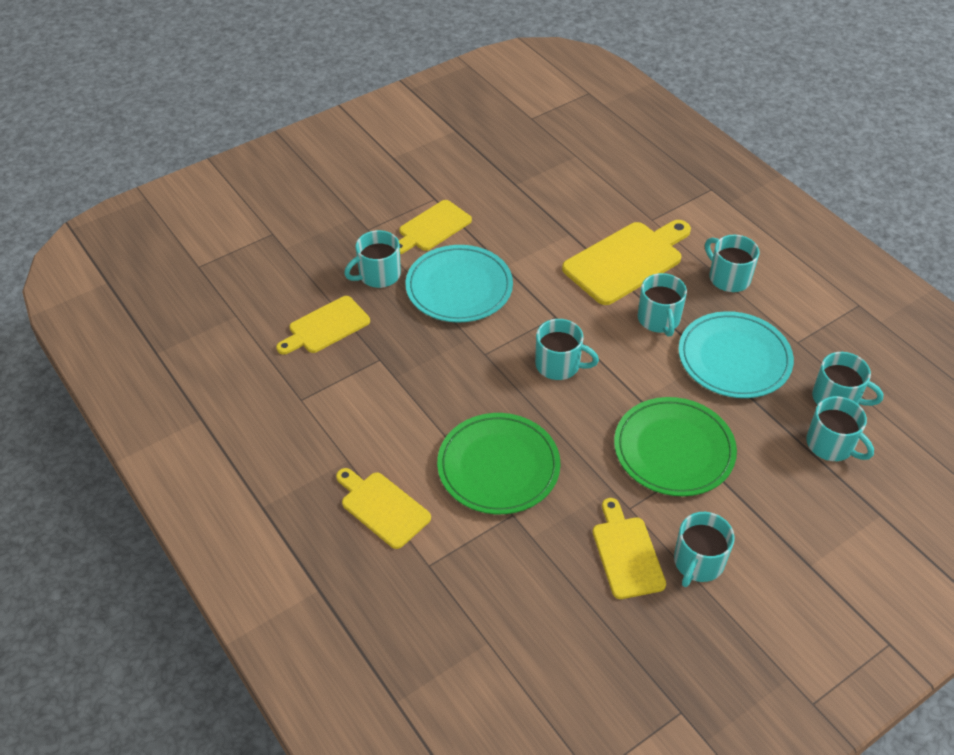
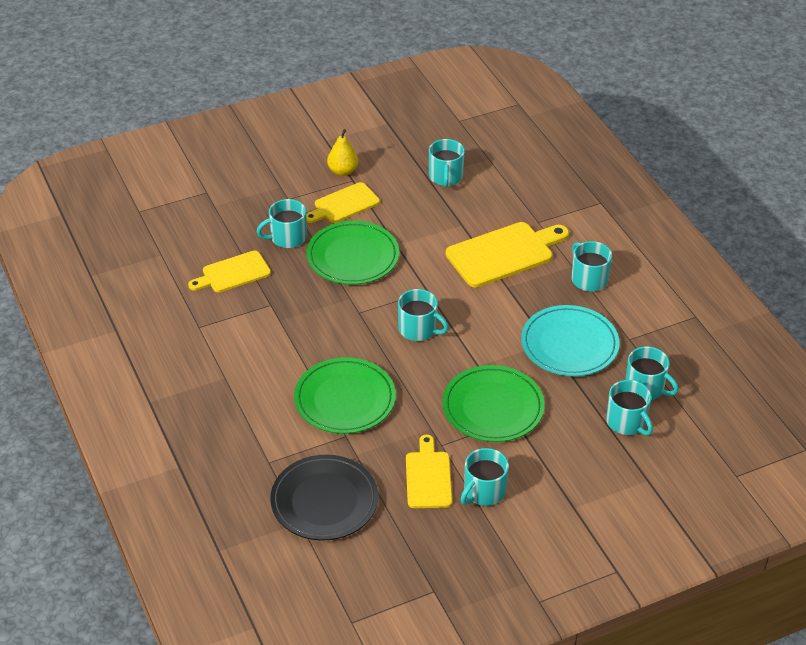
camera: 10 degrees right, 5 degrees down
(382, 507) = (244, 416): yellow cutting board -> none
(421, 190) = (343, 171): none -> yellow pear
(459, 287) = (353, 256): turquoise plate -> green plate
(511, 608) = (324, 501): none -> black plate
(659, 319) = (515, 305): turquoise mug -> turquoise mug (445, 177)

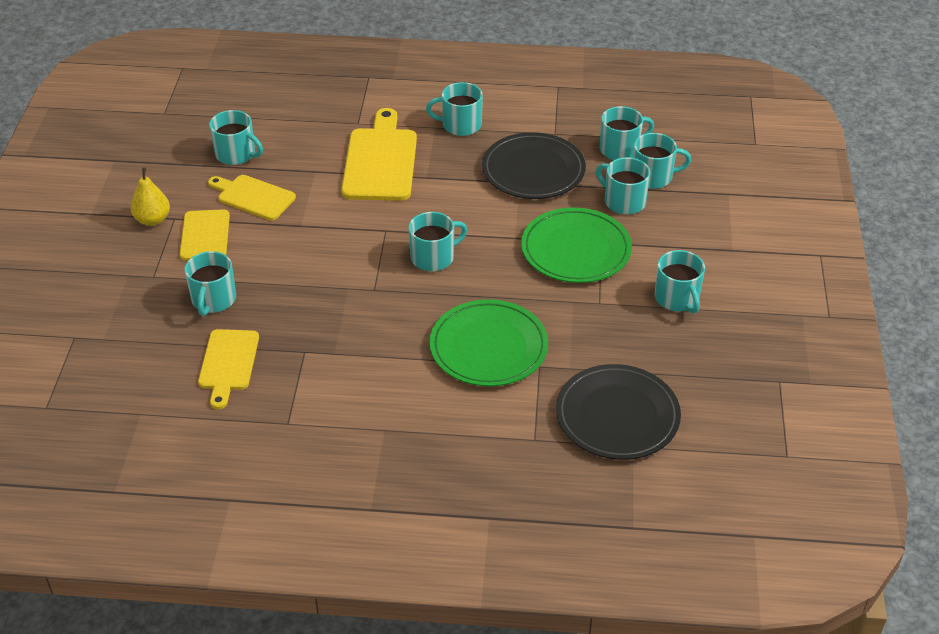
camera: 60 degrees left, 0 degrees up
(353, 256) = (289, 262): green plate -> none
(428, 477) = (634, 328): yellow cutting board -> yellow cutting board (253, 197)
(569, 344) = (533, 170): turquoise plate -> black plate
(578, 415) = (623, 201): none -> turquoise mug

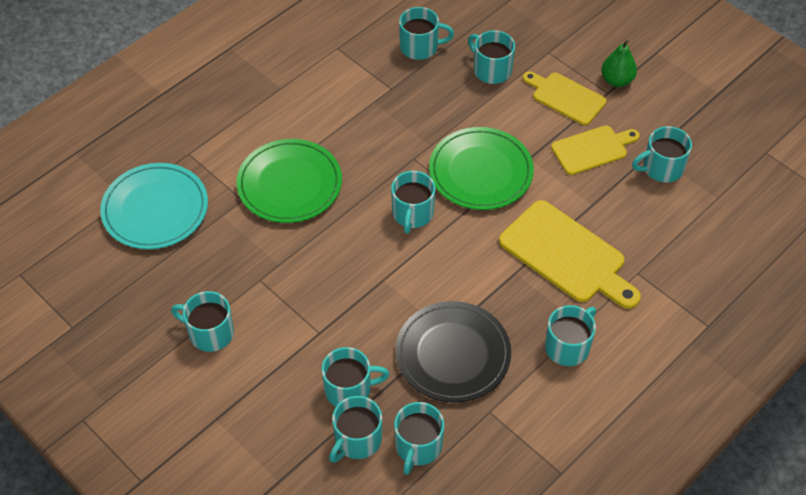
camera: 130 degrees right, 10 degrees up
(153, 220) = (616, 80): yellow pear -> green pear
(228, 363) = (420, 47): yellow cutting board -> turquoise mug
(575, 250) = (328, 309): green plate -> green plate (480, 172)
(617, 416) = (155, 209): black plate -> turquoise plate

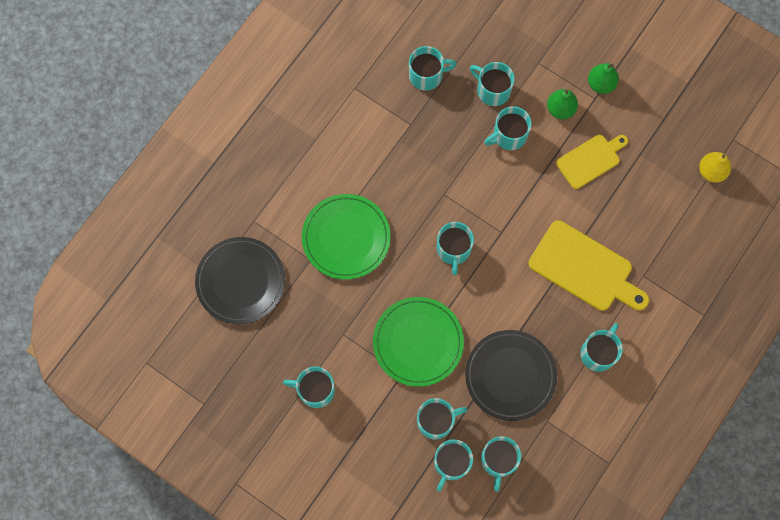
camera: 10 degrees left, 20 degrees up
(155, 209) = (240, 281): turquoise plate -> black plate
(480, 172) = (502, 198): green plate -> green plate (418, 342)
(566, 97) = (560, 109): yellow cutting board -> green pear
(662, 168) = (650, 169): turquoise mug -> turquoise mug (509, 135)
(735, 180) = (711, 171): none -> yellow pear

